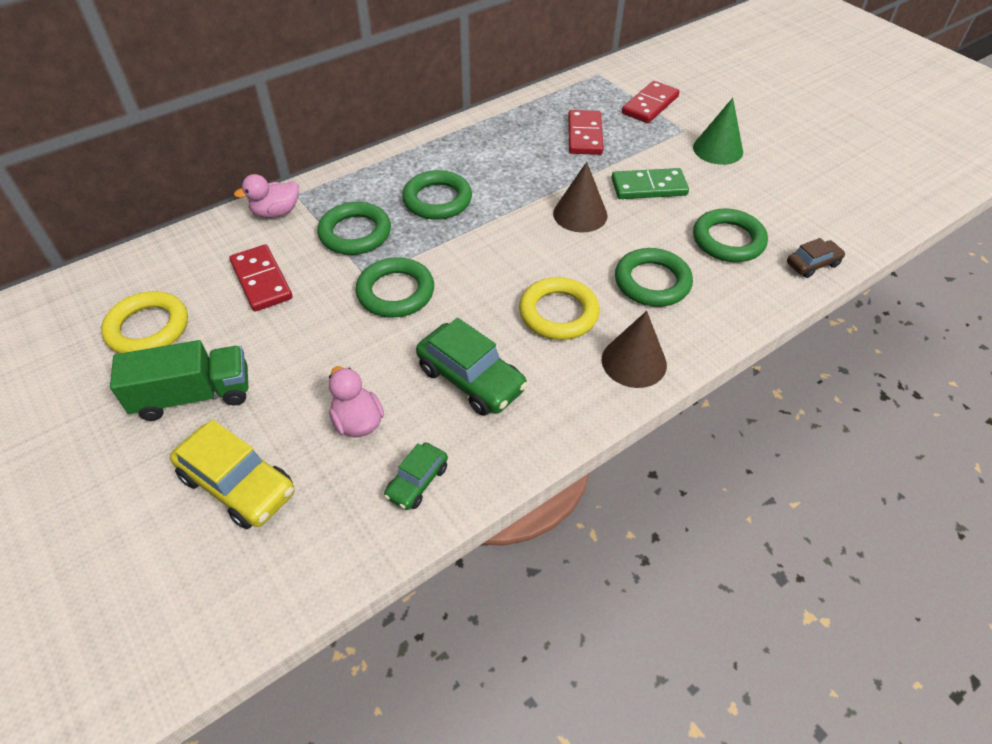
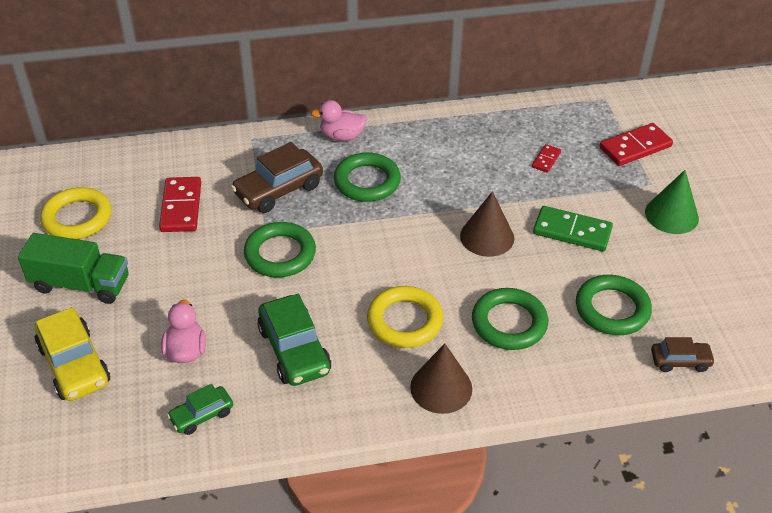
camera: 25 degrees right, 5 degrees down
(276, 212) = (226, 150): pink duck -> pink duck (342, 136)
(355, 233) = (279, 190): green ring -> brown car
(585, 135) = (546, 160): red domino -> red domino, size x0.53

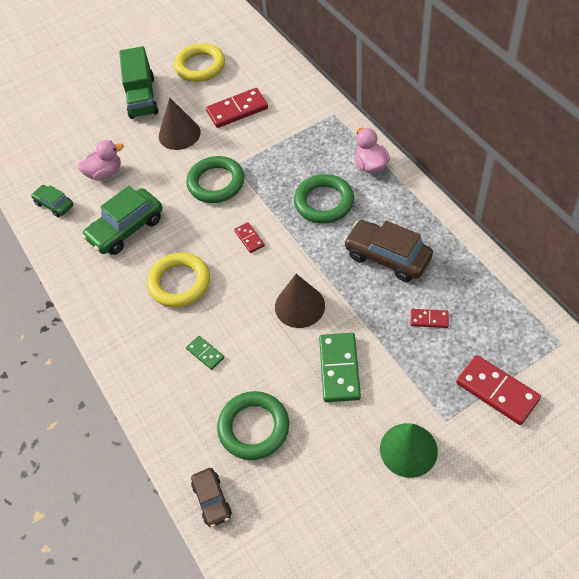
camera: 75 degrees right, 10 degrees up
(74, 365) = (75, 127): yellow car -> none
(279, 190) = (284, 154): brown car -> brown car (387, 257)
(378, 249) = (249, 238): none -> red domino
(441, 387) = (121, 329): brown cone -> brown cone (179, 134)
(509, 323) = (205, 353): green ring -> green domino

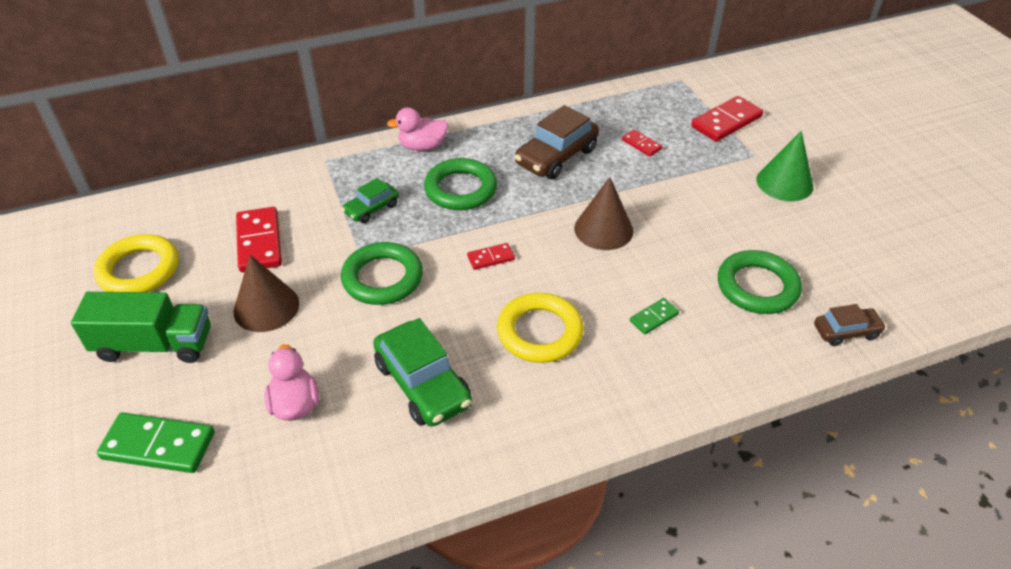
camera: 85 degrees left, 10 degrees down
(54, 205) = (329, 480): green car -> green car (372, 209)
(339, 369) = (690, 212): green domino -> green domino (158, 445)
(429, 319) = (641, 144): red domino -> red domino turned 60 degrees counterclockwise

